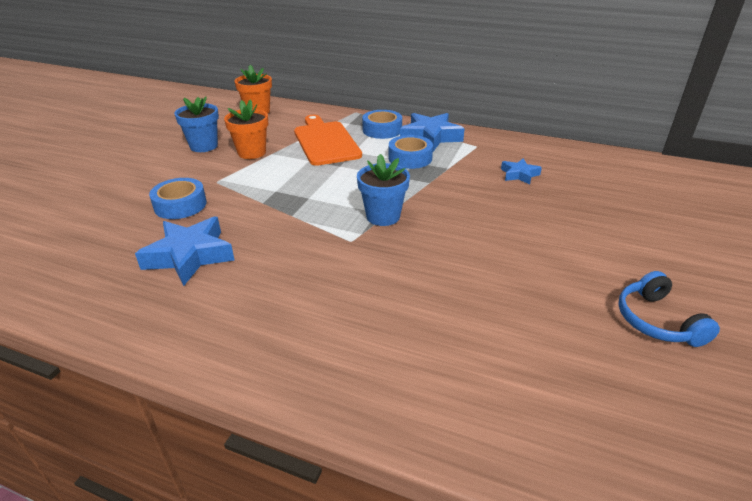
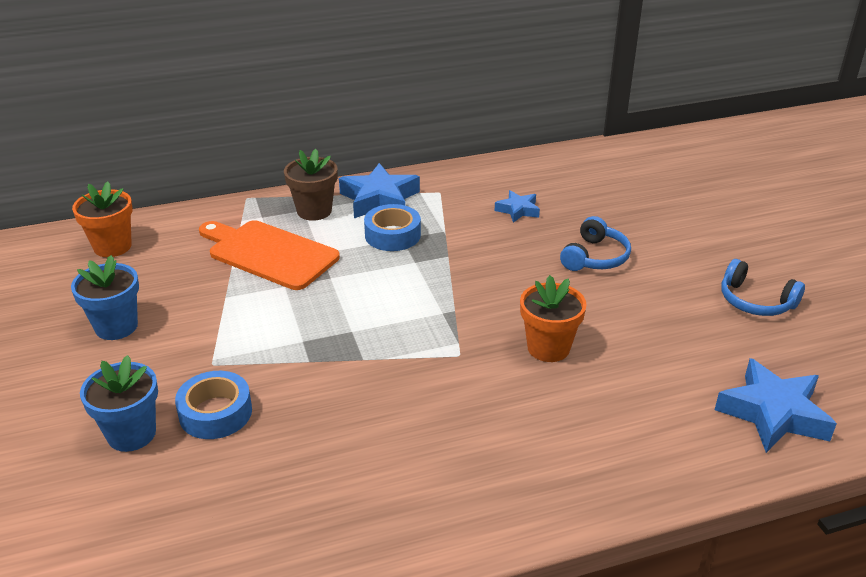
camera: 40 degrees left, 0 degrees up
(190, 256) = (323, 459): blue star -> blue star (773, 413)
(252, 152) = (198, 307): orange flower pot -> orange flower pot (548, 348)
(382, 130) = (314, 211): blue tape -> brown flower pot
(383, 216) = (454, 314): blue flower pot -> blue flower pot (131, 434)
(540, 225) = (594, 257): none -> blue headphones

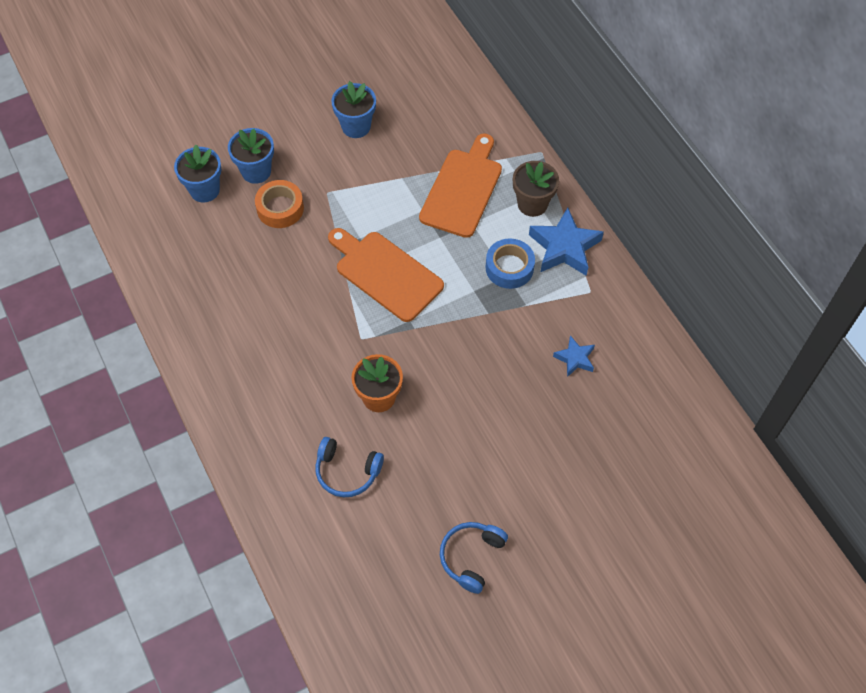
camera: 80 degrees right, 25 degrees up
(112, 247) = (449, 89): orange flower pot -> none
(132, 500) = (204, 190): none -> blue flower pot
(215, 413) = (280, 208): blue tape -> orange tape
(367, 324) = (385, 273): none -> orange cutting board
(594, 257) = (511, 426): blue headphones -> blue headphones (347, 471)
(773, 413) = (327, 556): blue star -> none

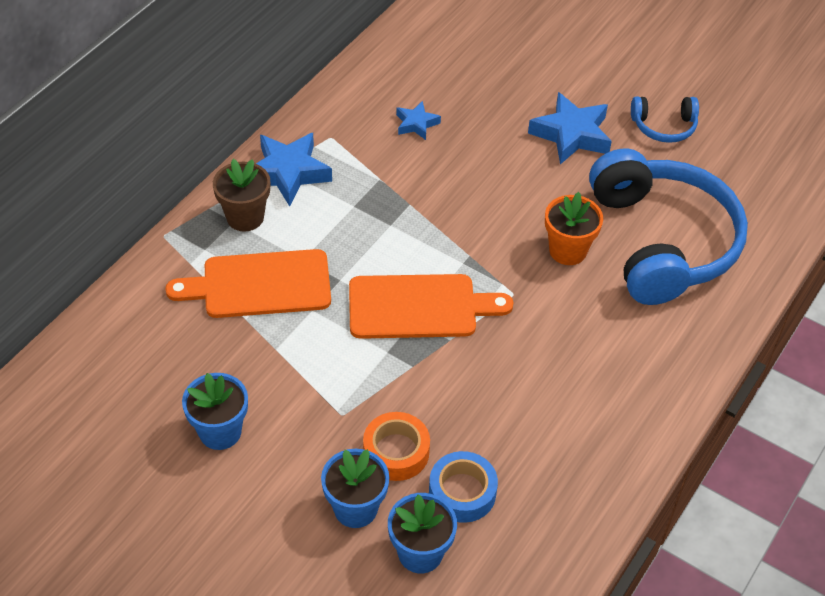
camera: 120 degrees left, 10 degrees down
(347, 471) = (661, 242): blue headphones -> blue headphones, size x2.29
(385, 273) = (419, 307): orange cutting board -> orange cutting board turned 105 degrees counterclockwise
(501, 472) = (571, 134): none -> blue star
(509, 268) = (342, 207): blue tape -> blue tape (462, 492)

